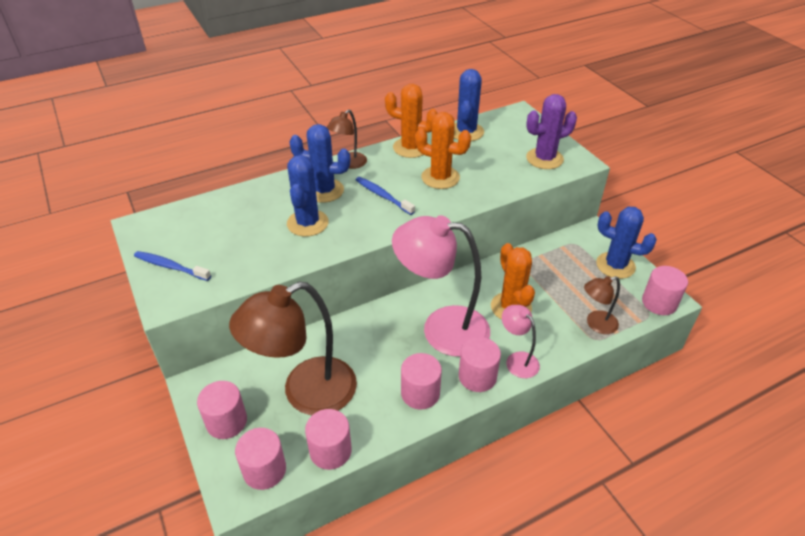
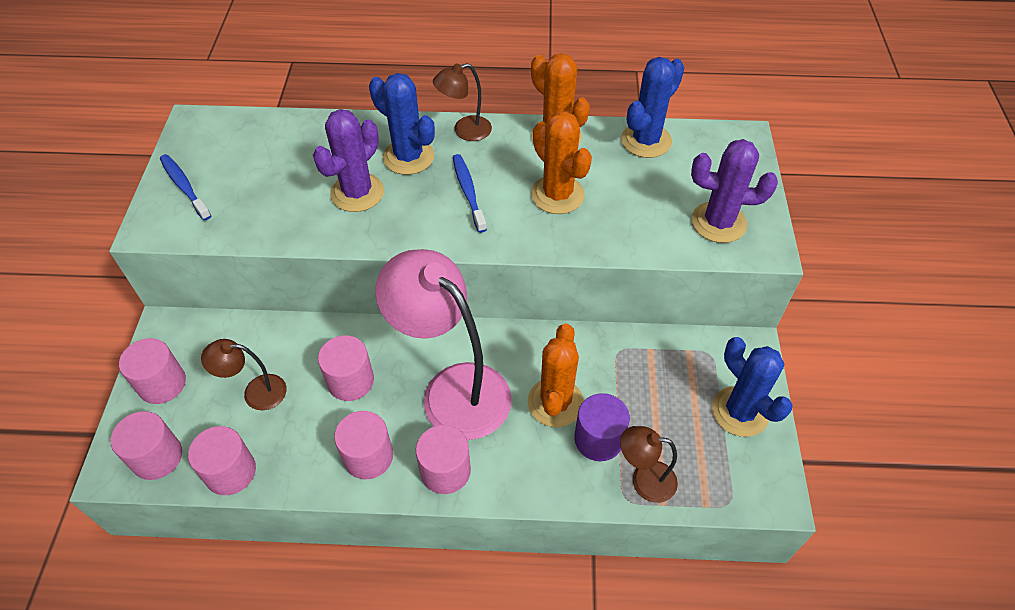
camera: 30 degrees right, 10 degrees up
(306, 393) = (256, 392): brown lamp -> brown lamp, size x0.48
(307, 223) = (357, 193): blue cactus -> purple cactus
(517, 360) = (508, 475): pink lamp -> none
(552, 315) = (598, 439): none -> purple cylinder
(659, 303) = (756, 494): pink cylinder -> pink cylinder (350, 381)

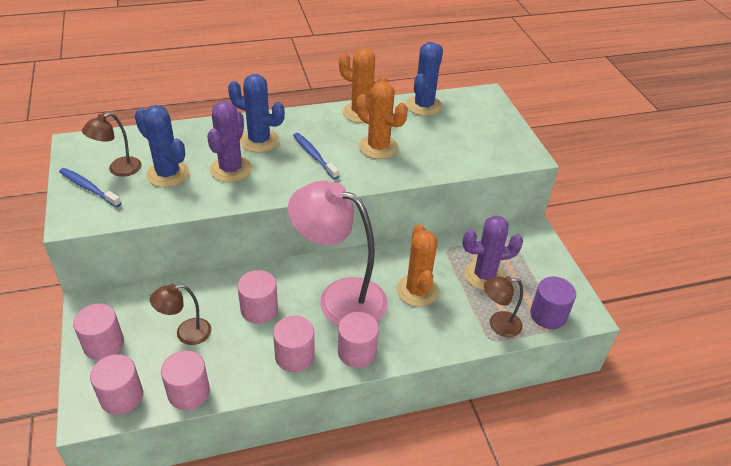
camera: 20 degrees left, 10 degrees down
(465, 131) = (294, 118): brown lamp -> brown lamp (118, 169)
(598, 439) = (457, 307): purple cylinder -> purple cylinder (548, 315)
(718, 222) = (493, 146): purple cactus -> purple cactus (484, 275)
(740, 411) = (543, 269): blue cactus -> blue cactus (168, 174)

